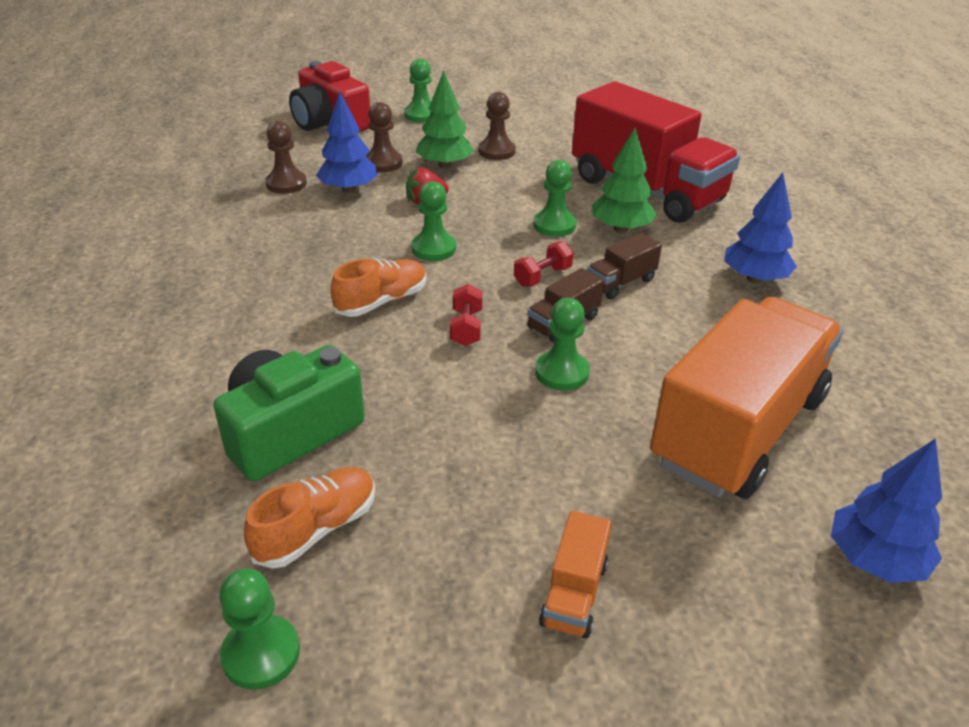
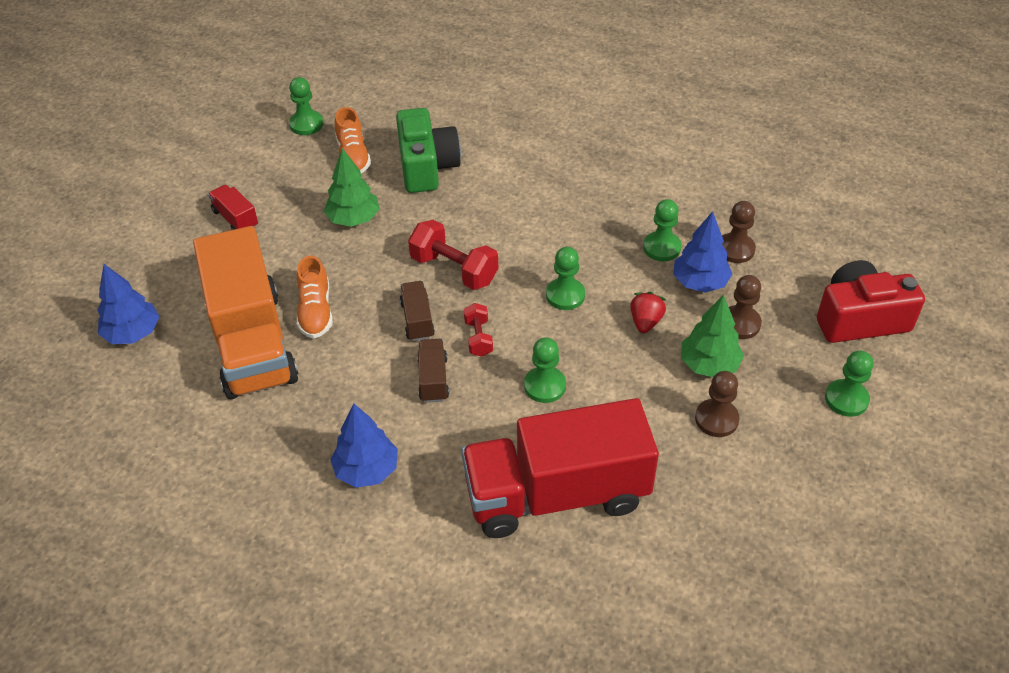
camera: 125 degrees right, 10 degrees up
(382, 301) = (517, 242): orange shoe -> orange shoe (315, 311)
(466, 328) = (454, 270): red dumbbell -> red dumbbell, size x1.75
(562, 372) = (372, 292): green pawn -> green pawn (662, 248)
(574, 593) = (235, 219): orange truck -> red truck
(621, 228) = (505, 429): green tree -> green tree (353, 219)

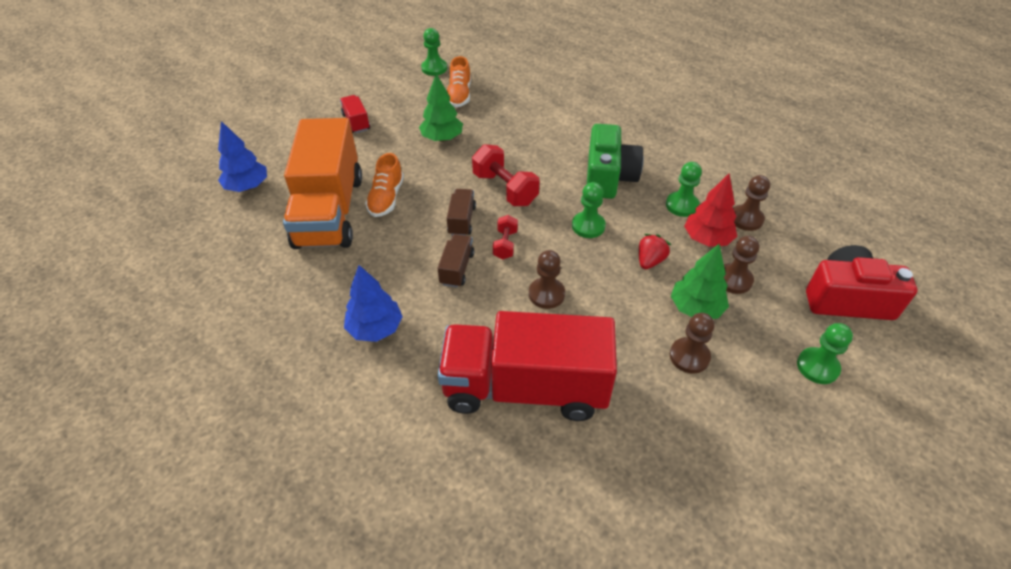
camera: 15 degrees right, 0 degrees up
(426, 166) = (511, 112): green camera -> green camera (608, 177)
(545, 386) = (546, 294): green pawn -> brown pawn
(699, 282) = (707, 239): blue tree -> red tree

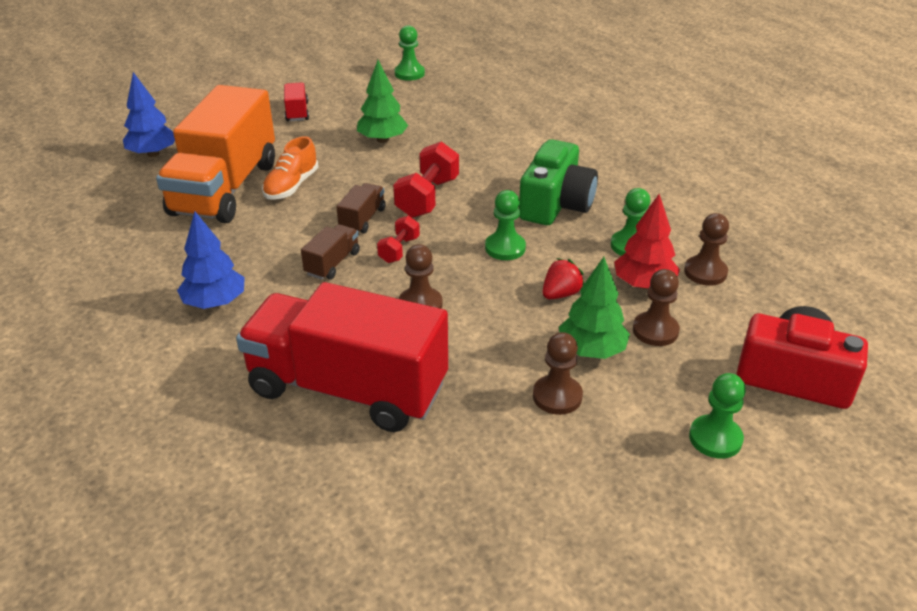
camera: 15 degrees right, 10 degrees down
(459, 95) = (424, 102): orange shoe -> none
(505, 189) = (427, 197): red dumbbell -> red dumbbell turned 45 degrees clockwise

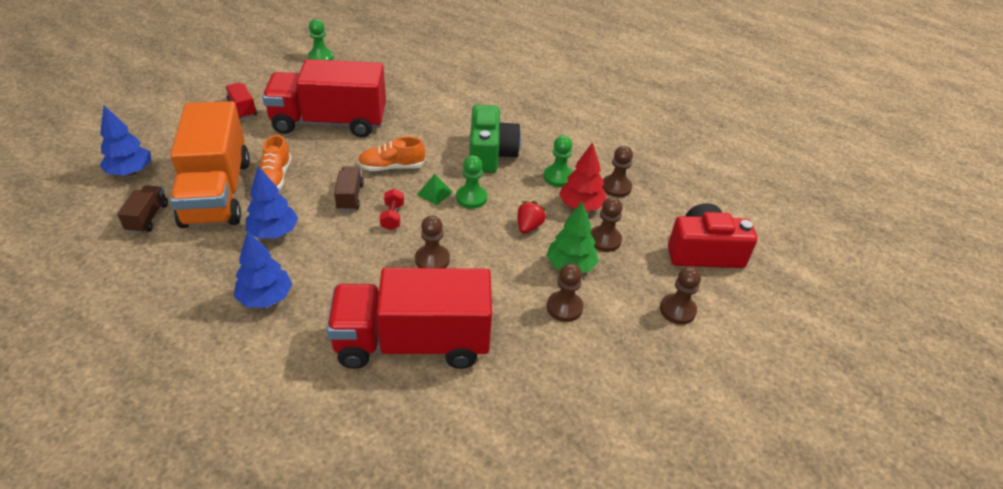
camera: 25 degrees left, 5 degrees up
(260, 239) = (274, 232): none -> blue tree
(332, 263) = (345, 240): brown truck -> brown truck (148, 217)
(382, 140) = (329, 122): green tree -> red truck
(427, 197) = (392, 167): red dumbbell -> orange shoe
(463, 234) = (434, 193): none -> green pyramid
(715, 438) = (677, 310): green pawn -> brown pawn

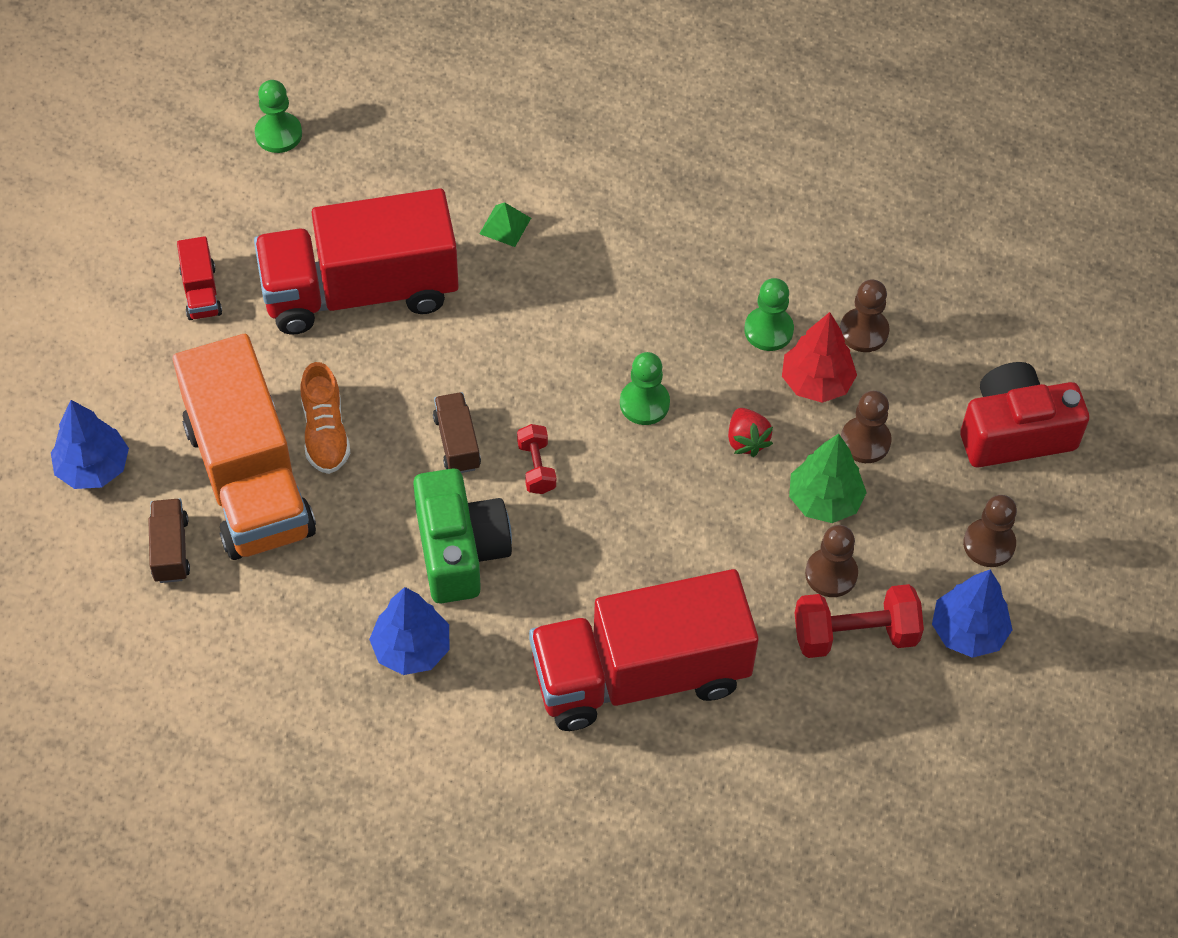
camera: 10 degrees left, 15 degrees up
(242, 109) = (201, 292): red truck -> red truck turned 150 degrees counterclockwise
(274, 232) = (371, 535): blue tree -> blue tree (968, 631)
(392, 167) = (499, 367): orange shoe -> none
(432, 259) = (622, 533): brown pawn -> none
(434, 193) = (585, 406): green pyramid -> green pyramid (505, 226)
(490, 154) = (648, 303): green camera -> green camera (460, 550)
(529, 226) = (746, 440): red strawberry -> red strawberry turned 150 degrees clockwise
(572, 347) = (855, 635): none -> red dumbbell

